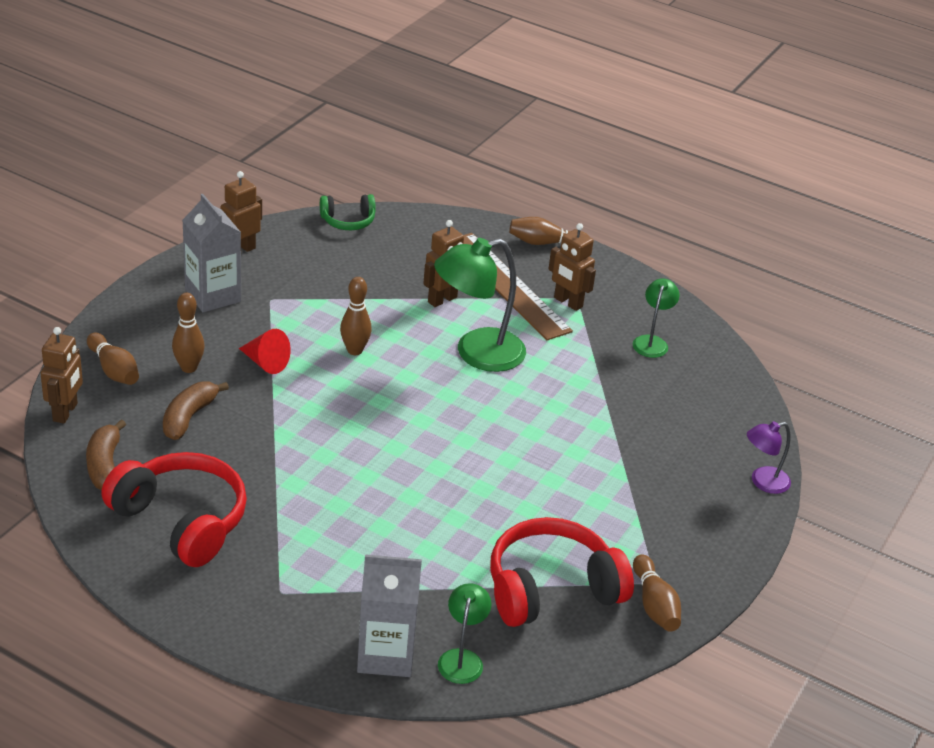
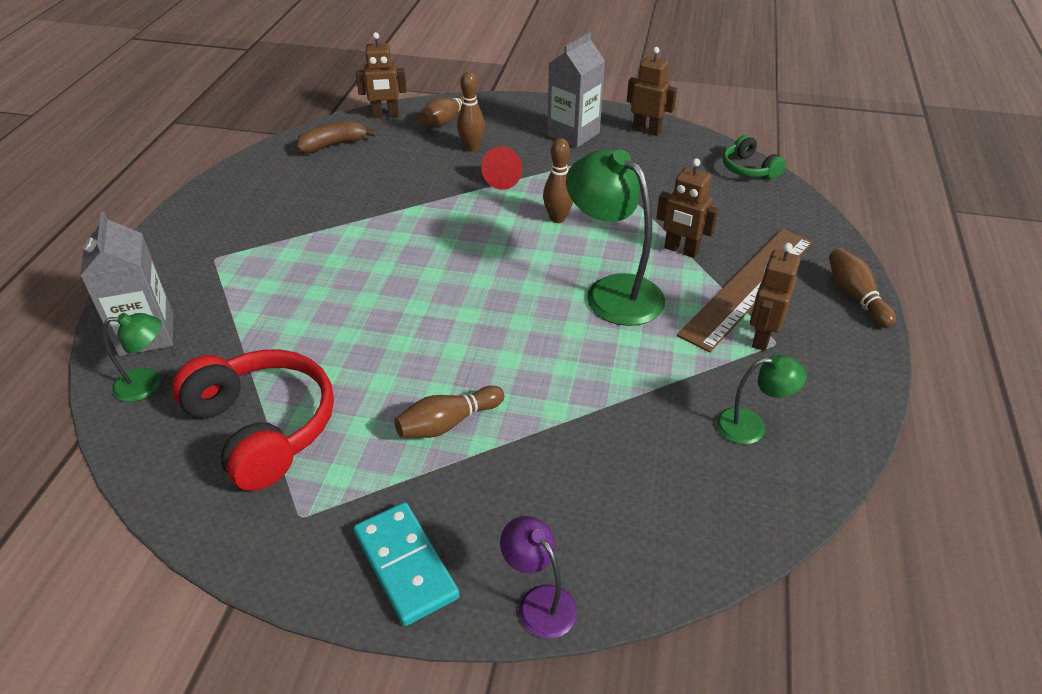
camera: 75 degrees right, 5 degrees up
(181, 520) = (285, 191): red headphones -> none
(189, 417) = (410, 163): brown banana -> none
(654, 605) = (259, 524): brown bowling pin -> brown bowling pin (448, 423)
(716, 536) = (405, 565): none -> turquoise domino

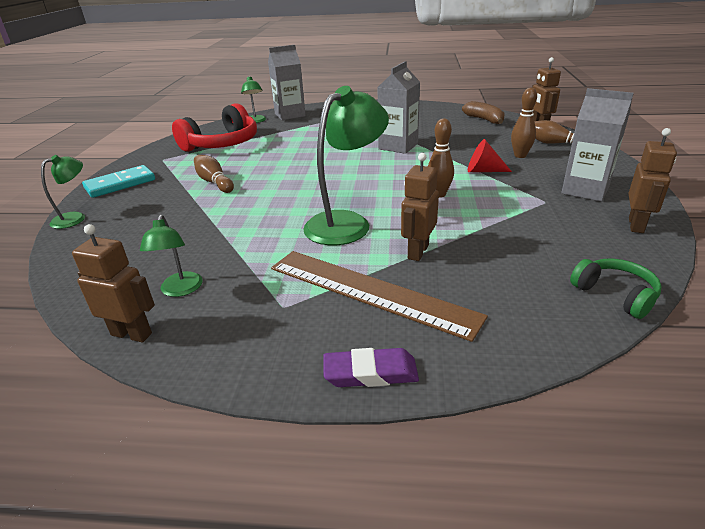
camera: 85 degrees right, 10 degrees down
(392, 228) = (398, 146): none -> grey carton
(539, 602) = (75, 218): purple lamp -> green lamp
(748, 169) = (615, 295): green headphones -> green headphones turned 90 degrees clockwise
(761, 337) = (291, 298): brown robot -> brown robot (132, 334)
(855, 296) = (370, 373): brown bowling pin -> purple eraser

